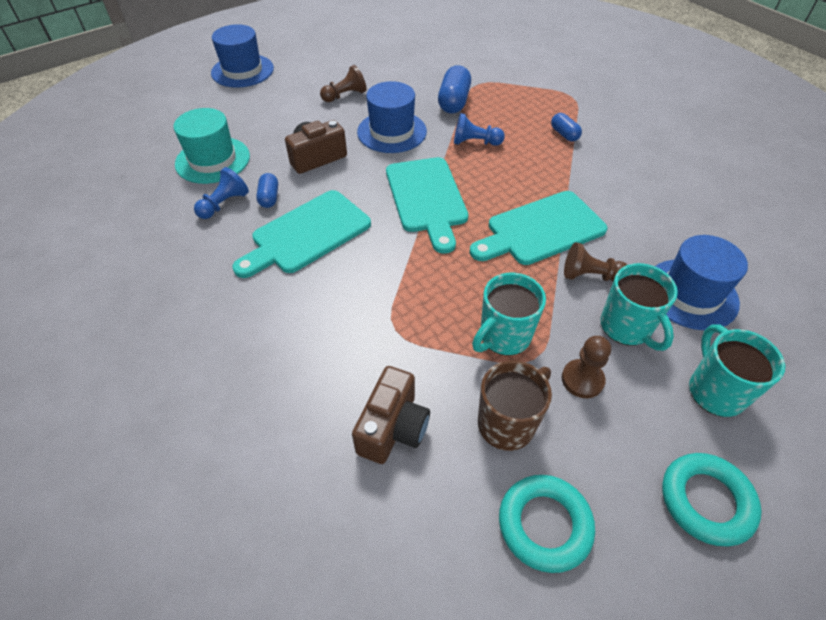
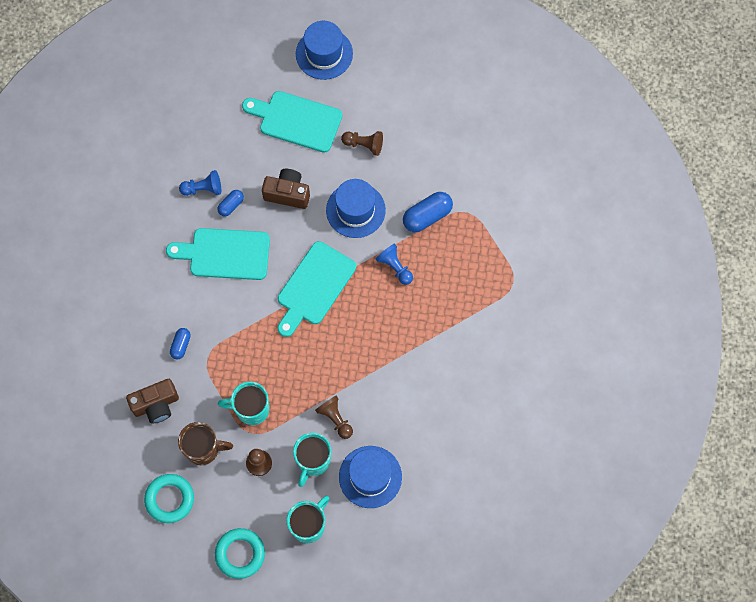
camera: 45 degrees right, 20 degrees up
(212, 160) = (228, 141): turquoise hat -> none
(540, 230) = (348, 367): turquoise cutting board -> turquoise cutting board (296, 120)
(564, 134) = (459, 312): blue capsule -> blue capsule (181, 345)

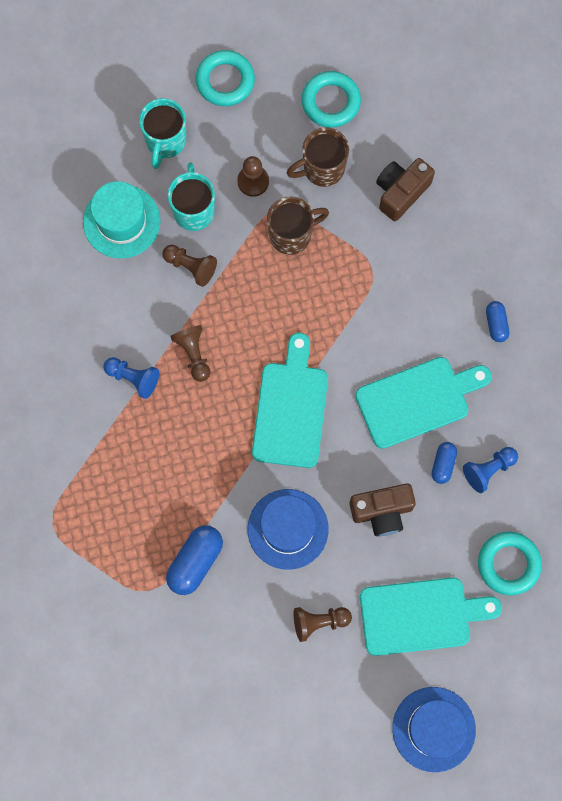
camera: 155 degrees right, 5 degrees up
(181, 345) = (410, 270): blue capsule -> blue capsule (496, 324)
(223, 126) = (508, 564): none -> turquoise ring
(251, 409) = (292, 235): turquoise mug -> brown mug
(363, 354) = (193, 354): none -> brown pawn
(370, 477) = (121, 221): blue hat -> turquoise hat
(395, 267) = (205, 477): blue pawn -> blue pawn (133, 378)

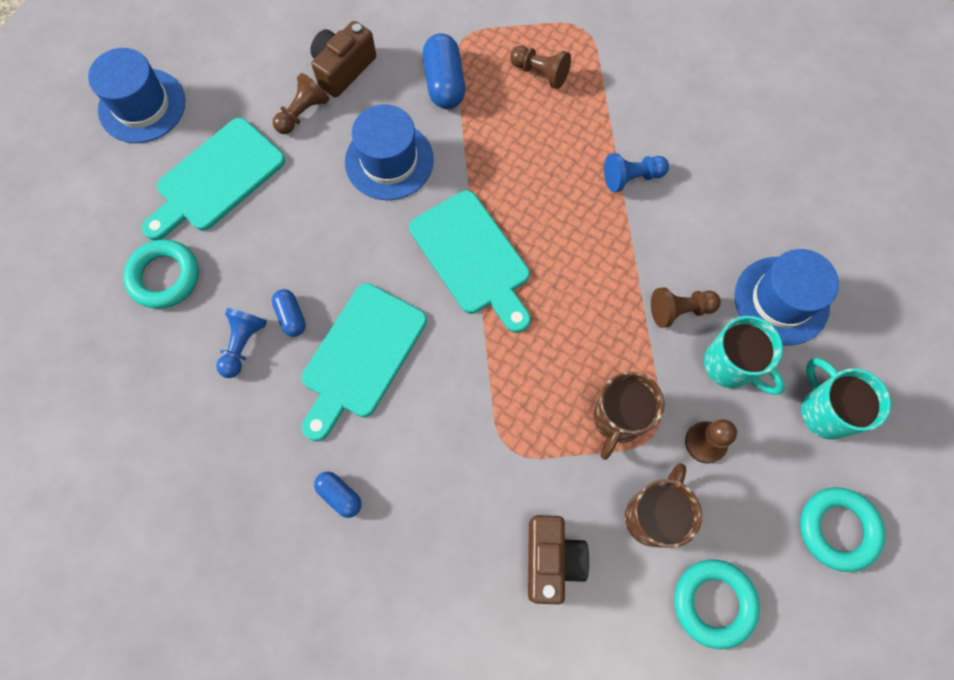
camera: 140 degrees right, 5 degrees down
(121, 221) = (781, 300): turquoise hat -> blue hat
(193, 354) = (601, 236): brown pawn -> brown pawn (540, 73)
(382, 511) = (317, 234): brown camera -> brown camera (343, 69)

